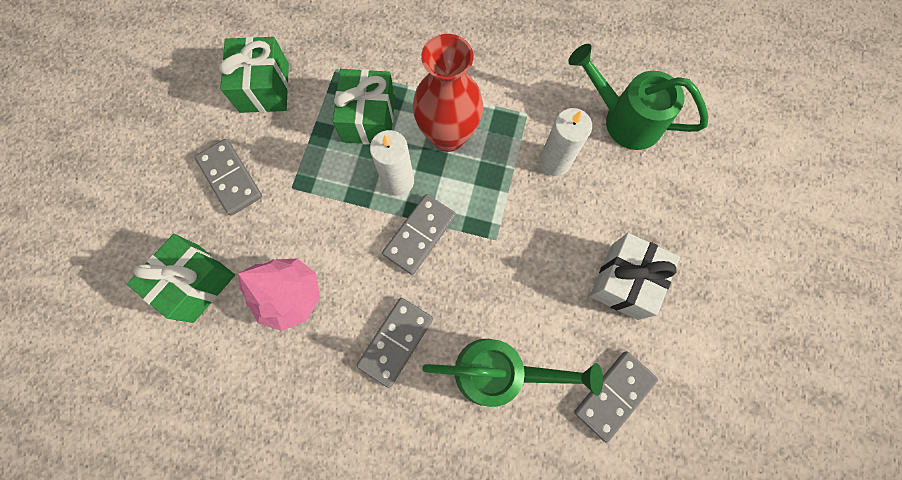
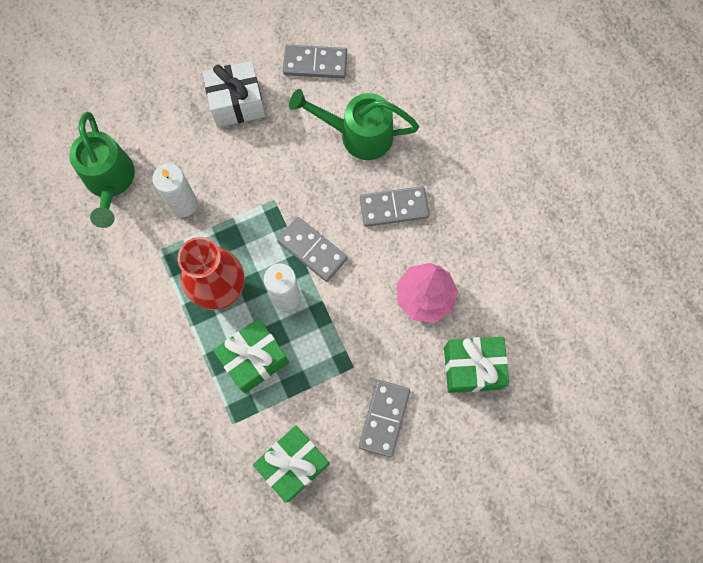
camera: 130 degrees left, 0 degrees up
(420, 235) = (312, 250): grey domino -> grey domino turned 45 degrees clockwise
(498, 372) = (358, 135): green watering can -> green watering can turned 45 degrees counterclockwise

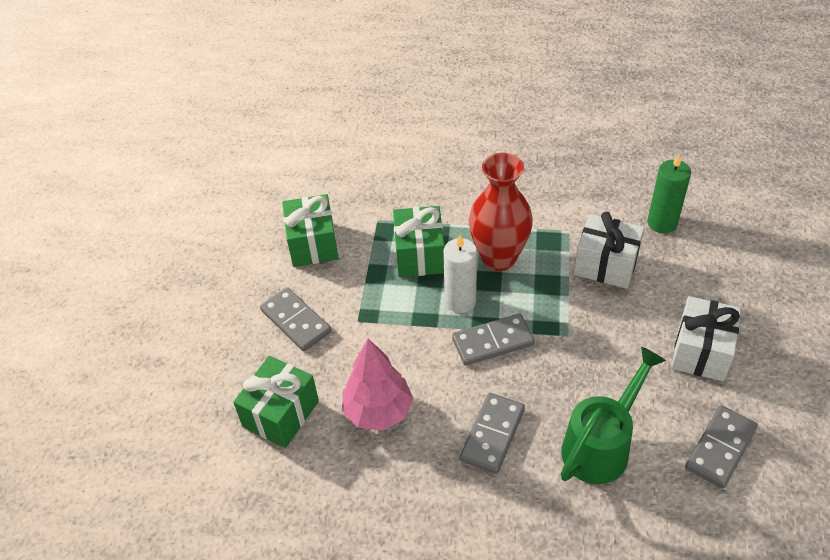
camera: 125 degrees right, 25 degrees down
(110, 181) = (662, 223): green watering can -> green candle
(183, 204) = (606, 265): white candle -> white gift

